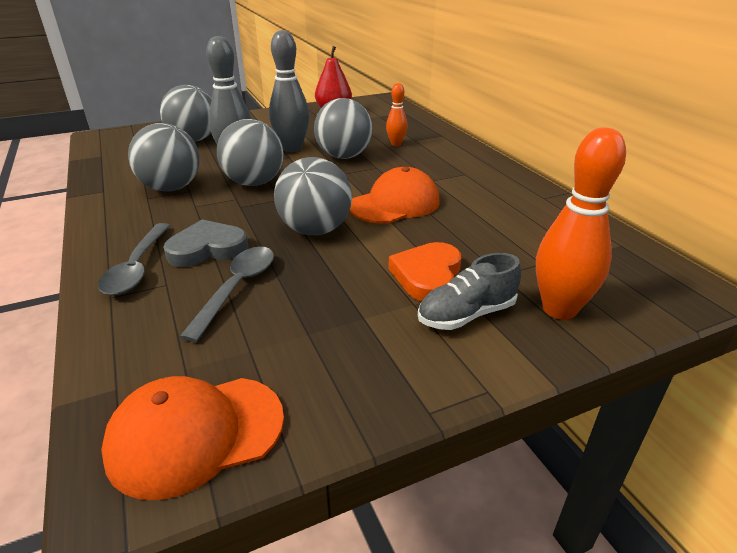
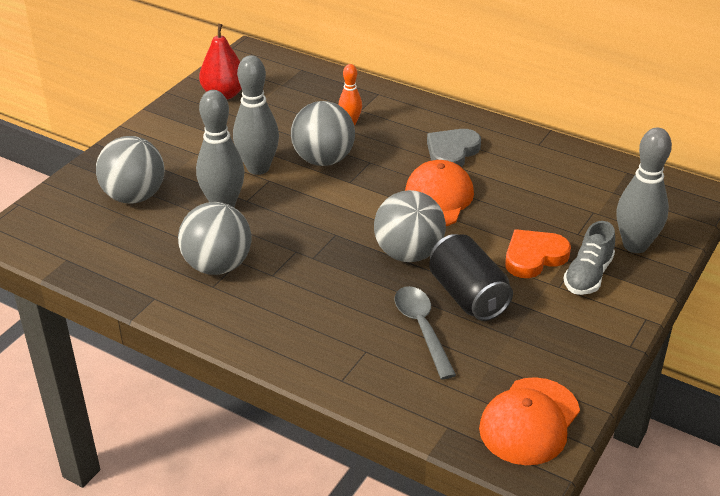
camera: 35 degrees left, 5 degrees up
(137, 267) = (322, 350): grey spoon -> none
(207, 249) = (350, 309): grey heart -> grey heart (452, 152)
(254, 183) = (286, 227): grey ball -> none
(318, 280) = (468, 296): none -> black can
(427, 276) = (534, 257): orange heart -> orange heart turned 75 degrees clockwise
(559, 309) = (635, 245): orange bowling pin -> grey bowling pin

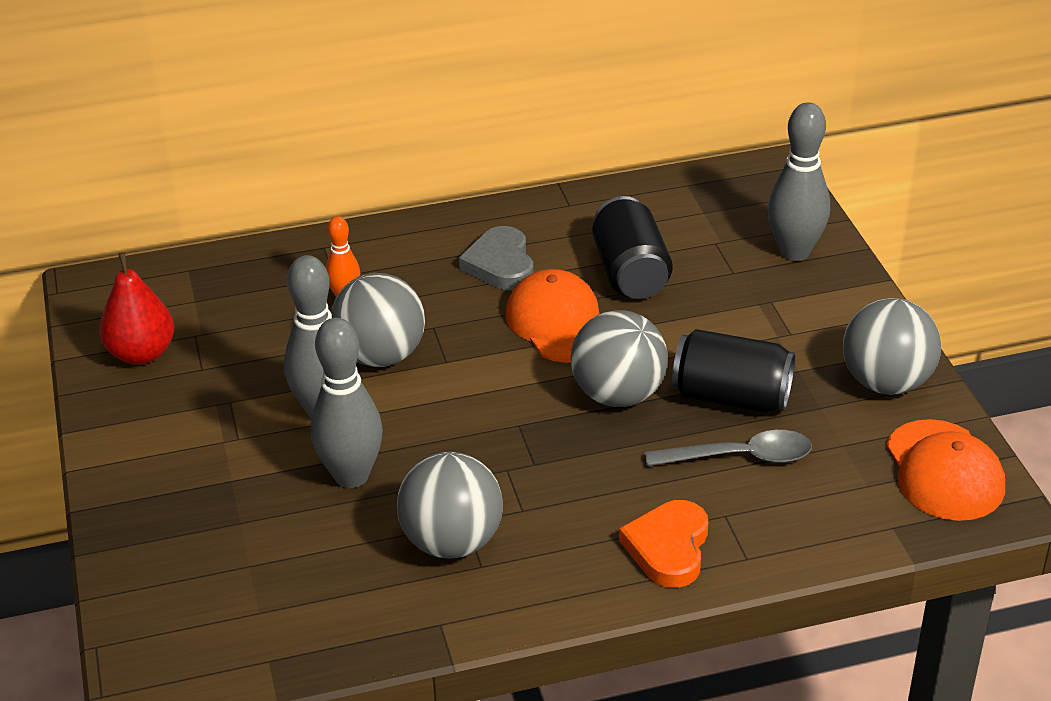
camera: 45 degrees left, 0 degrees up
(134, 196) = (231, 537): grey ball -> grey ball (886, 382)
(422, 329) = (740, 457): grey spoon -> grey spoon turned 150 degrees clockwise
(516, 198) = (630, 273): none -> black can
(534, 257) = (730, 320): orange heart -> orange heart (668, 548)
(588, 275) = (798, 306): grey shoe -> none

